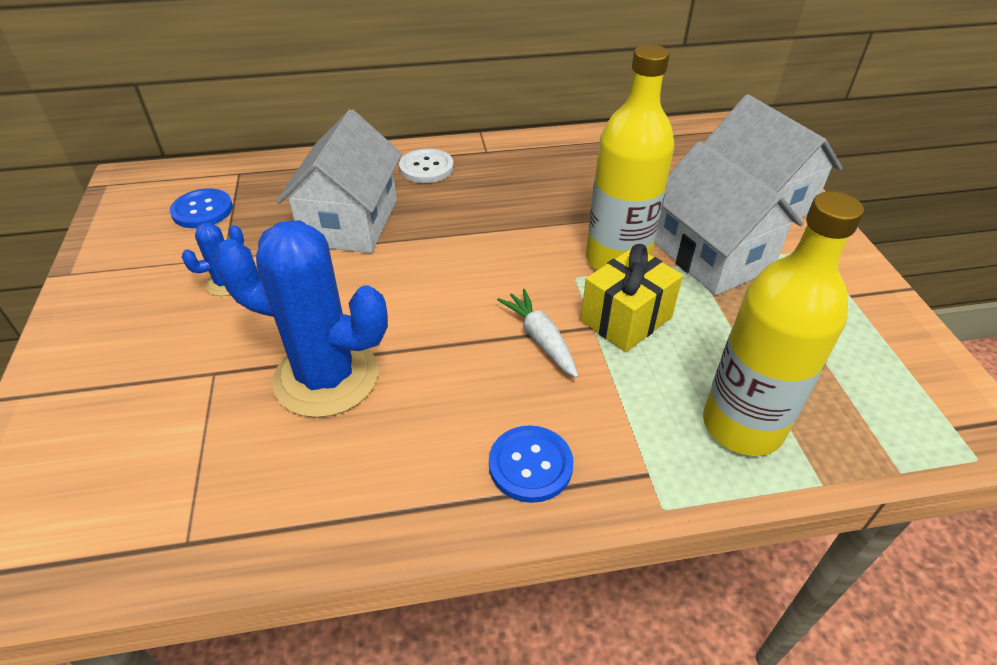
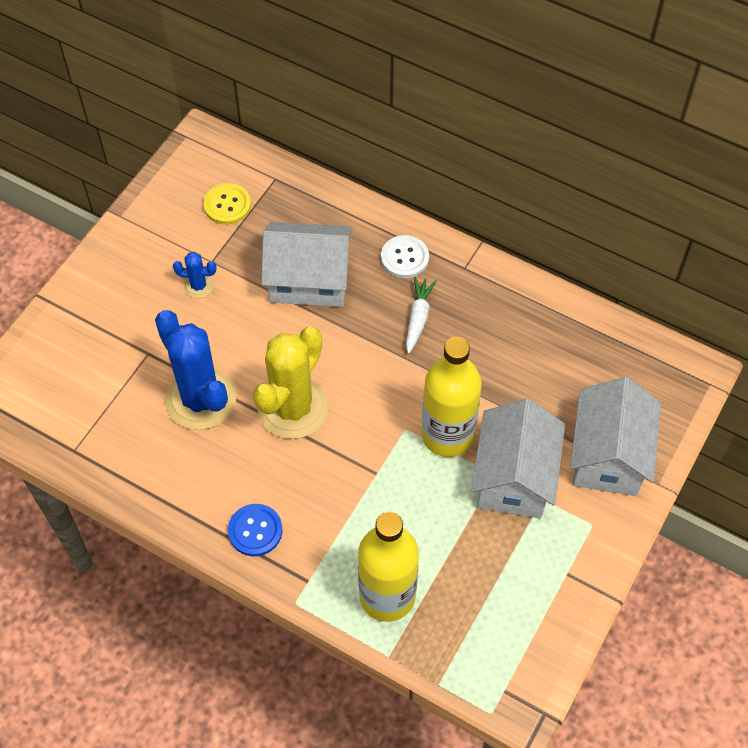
camera: 40 degrees right, 15 degrees up
(202, 210) = (227, 205): blue button -> yellow button
(350, 222) = (309, 280): white house -> white house turned 45 degrees clockwise
(443, 324) = (293, 408): none -> yellow cactus
(540, 339) = (337, 459): white carrot -> white carrot (418, 318)
(626, 319) = (402, 483): yellow gift -> none

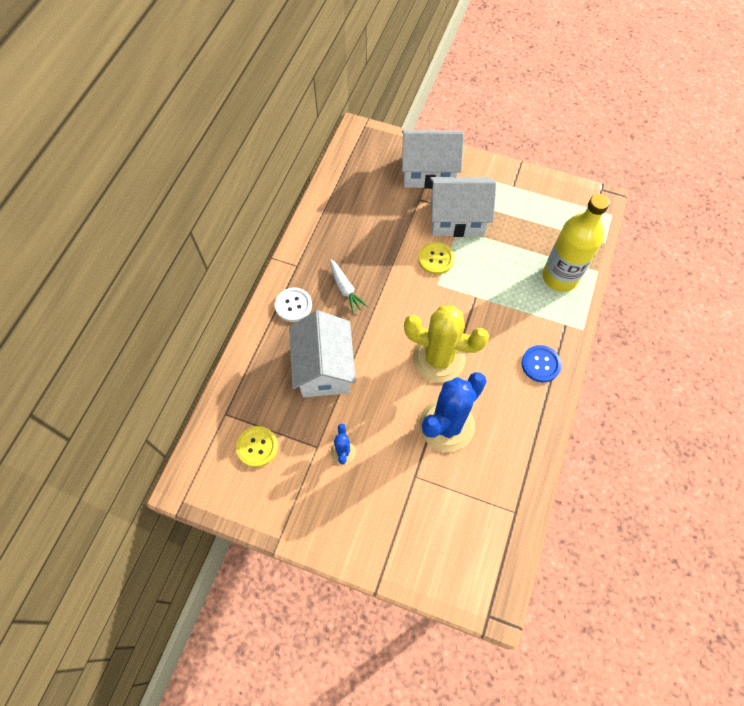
camera: 100 degrees left, 5 degrees up
(418, 318) = (345, 289): white carrot -> white carrot turned 120 degrees counterclockwise
(447, 435) = (436, 259): yellow bottle -> yellow button

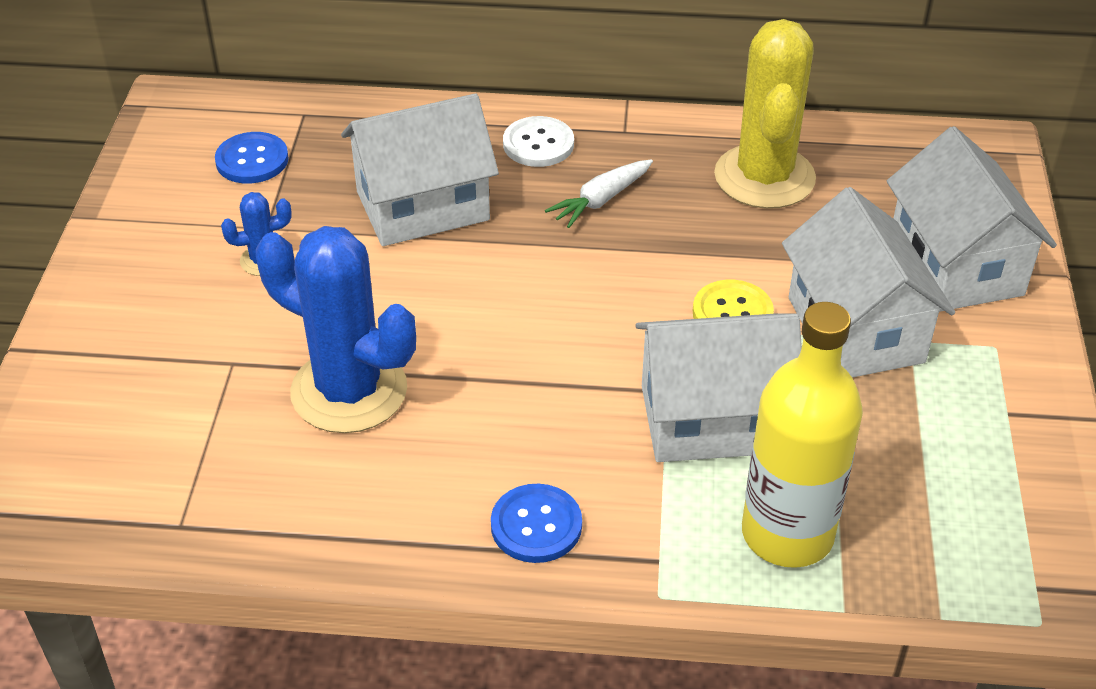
camera: 75 degrees right, 20 degrees down
(257, 447) = (252, 160): yellow button -> blue button
(438, 358) = (494, 355): yellow cactus -> yellow cactus (764, 177)
(495, 284) = (712, 419): none -> white house

